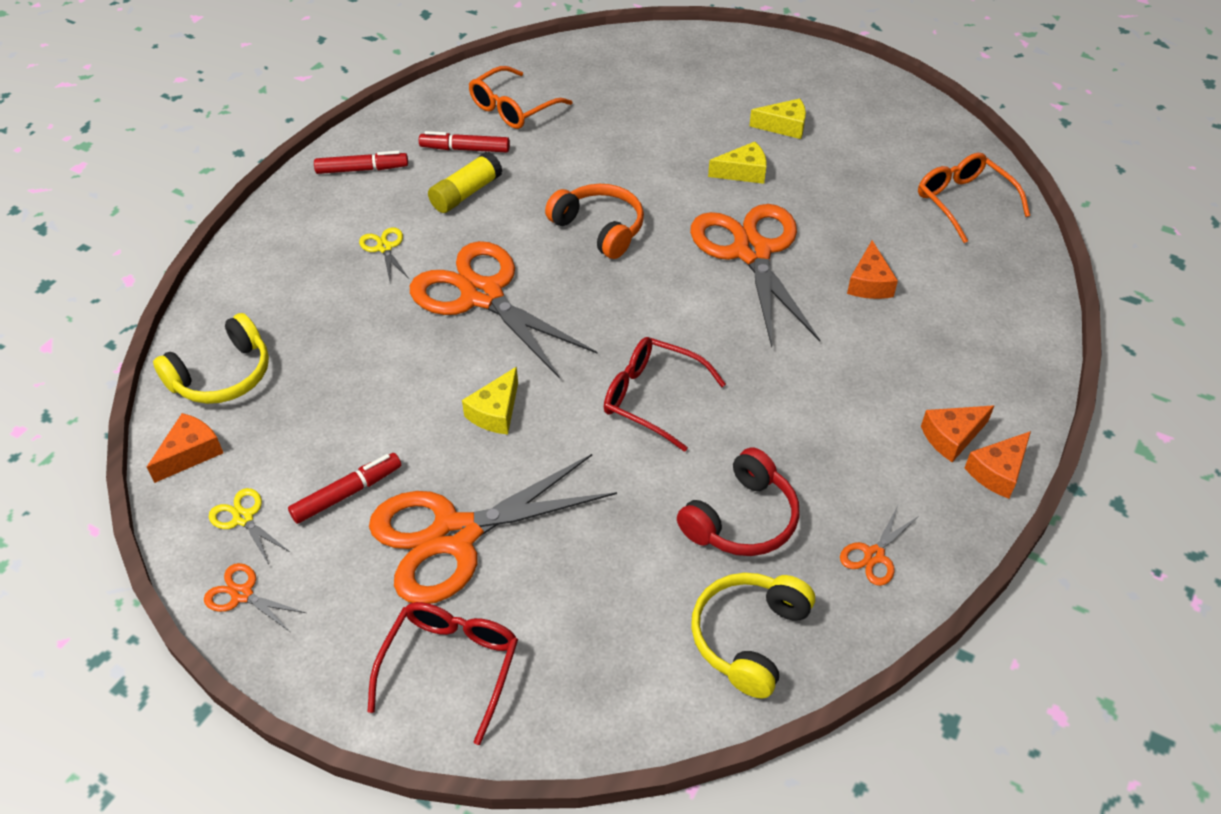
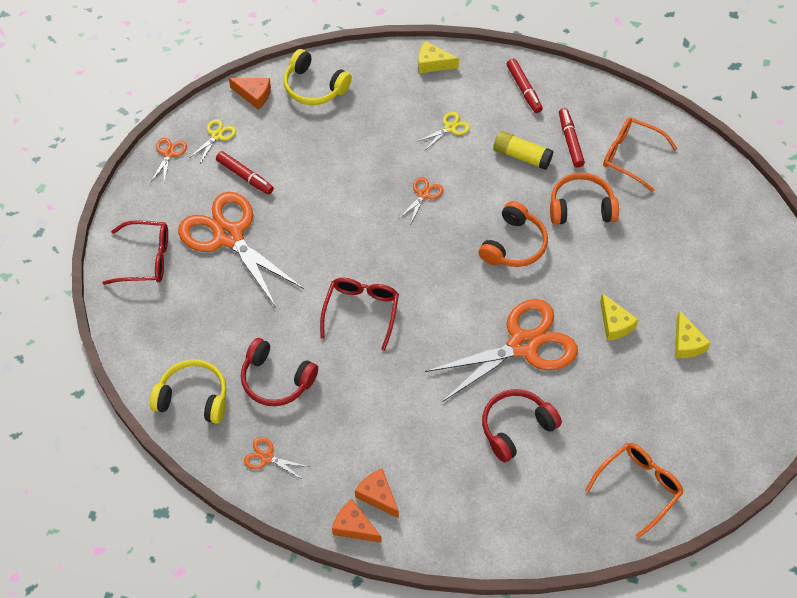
camera: 75 degrees right, 10 degrees up
(482, 295) = (423, 194): orange scissors -> orange scissors, size x0.41
(495, 412) = (325, 230): yellow cheese -> yellow cheese (433, 63)
(568, 162) = (581, 207): none -> orange headphones
(869, 283) = (516, 428): orange cheese -> red headphones

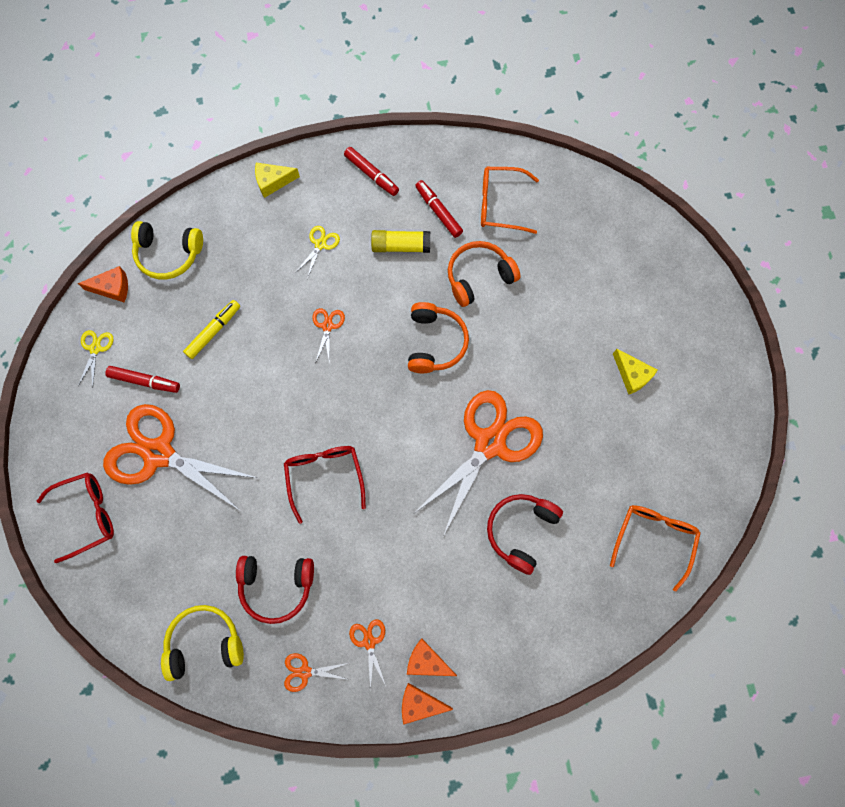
camera: 25 degrees left, 15 degrees up
(169, 153) = (56, 389): orange scissors -> orange scissors (369, 642)
(322, 160) = (213, 331): none -> yellow marker
(614, 324) = (561, 384): yellow cheese -> none

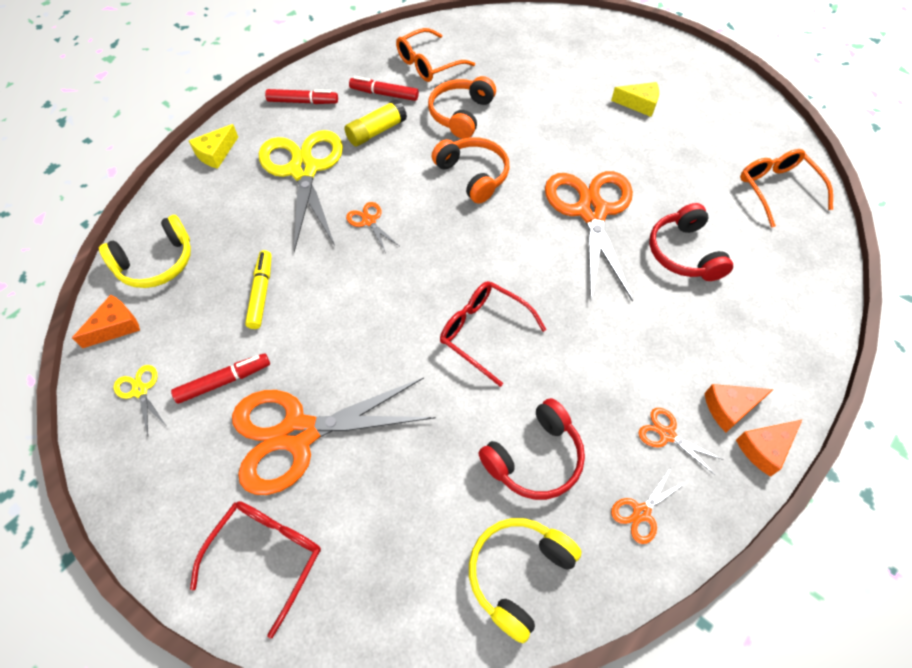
camera: 40 degrees left, 15 degrees down
(320, 244) = (304, 170): yellow scissors -> yellow scissors, size x2.45

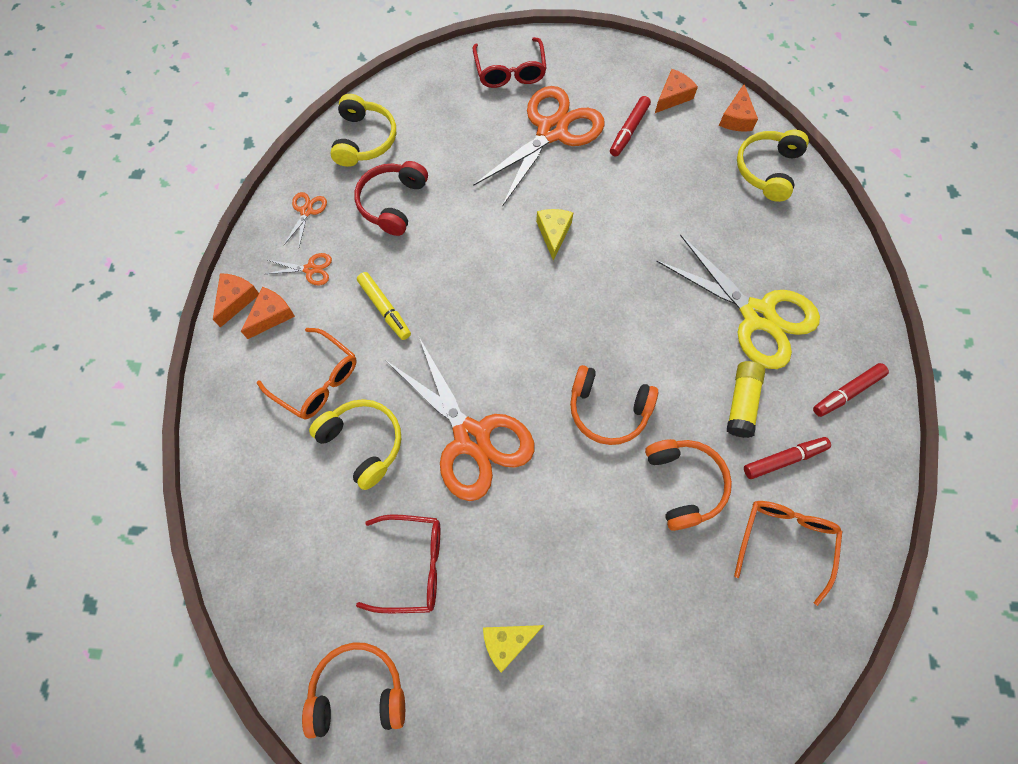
camera: 145 degrees right, 10 degrees up
(140, 390) = (672, 97): yellow scissors -> orange cheese
(216, 153) = (847, 283): yellow cheese -> yellow cheese (553, 233)
(261, 293) = (670, 195): yellow marker -> yellow marker (385, 309)
(369, 221) = (653, 302): orange scissors -> none
(483, 332) = (485, 265): red glasses -> red glasses (412, 565)
(684, 253) = (363, 443): red headphones -> yellow headphones
(752, 127) = (358, 691): none -> orange headphones
(777, 189) = (299, 595): orange glasses -> orange glasses (317, 381)

